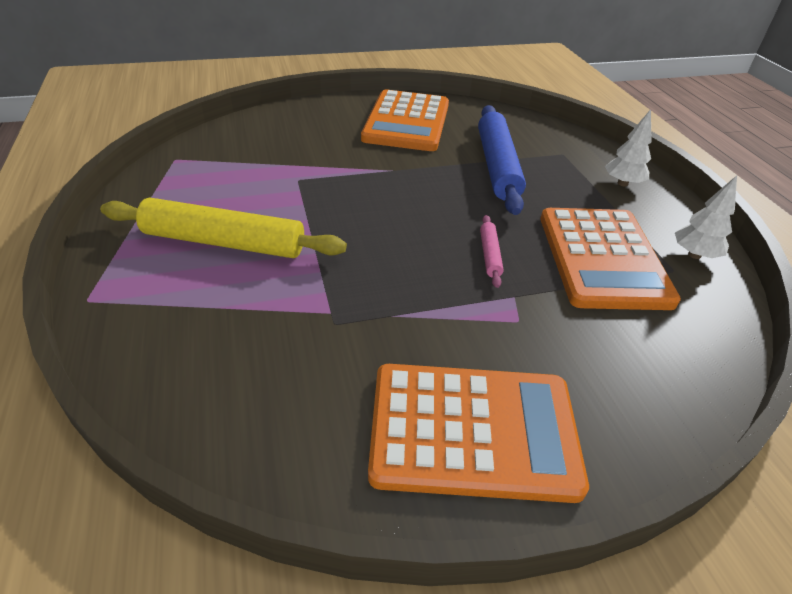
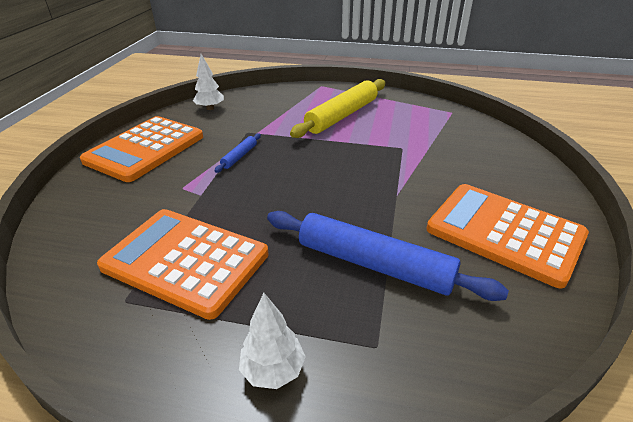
camera: 120 degrees right, 5 degrees down
(409, 300) = (239, 156): none -> blue rolling pin
(490, 255) = (248, 201): pink rolling pin -> none
(694, 255) = (119, 337): white tree -> white tree (210, 108)

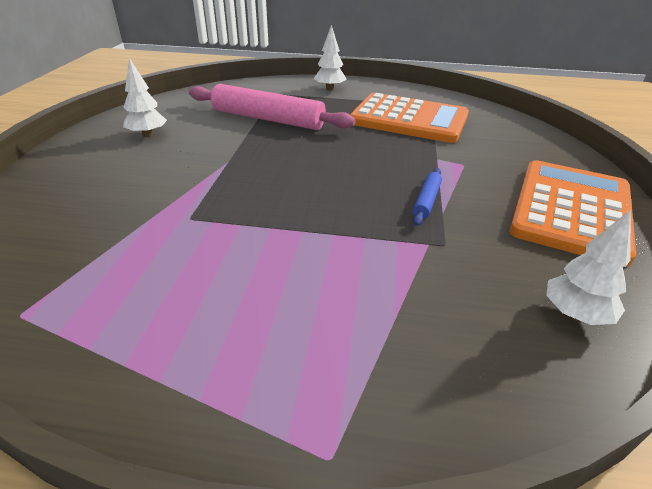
camera: 175 degrees right, 0 degrees up
(342, 116) = (273, 295): yellow rolling pin -> none
(374, 264) = (267, 119): blue rolling pin -> pink rolling pin
(504, 233) = (148, 135): orange calculator -> white tree

